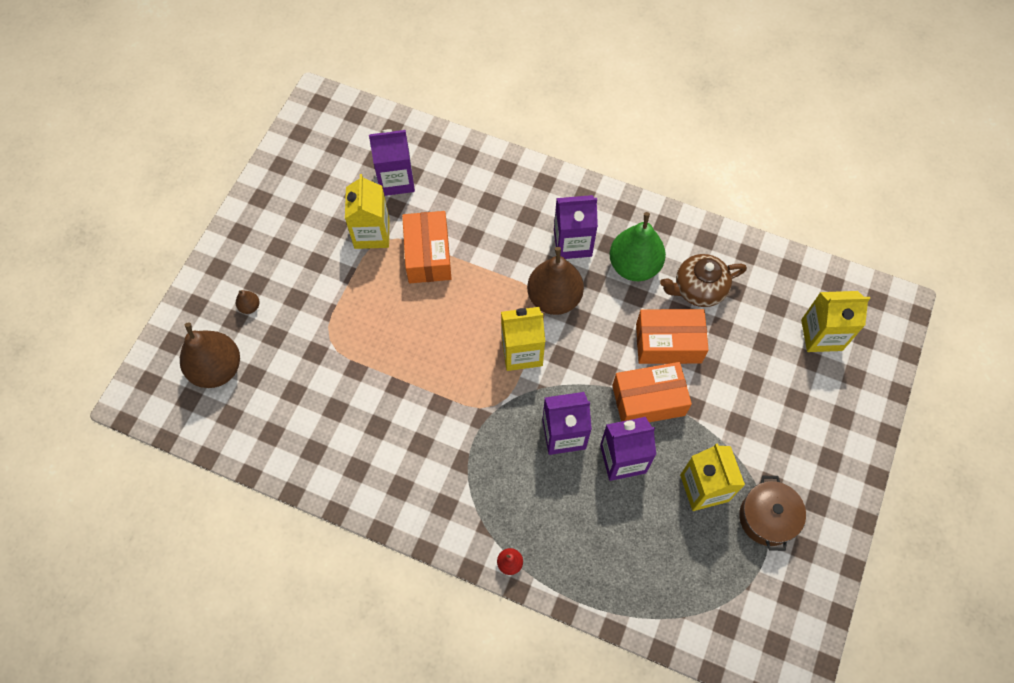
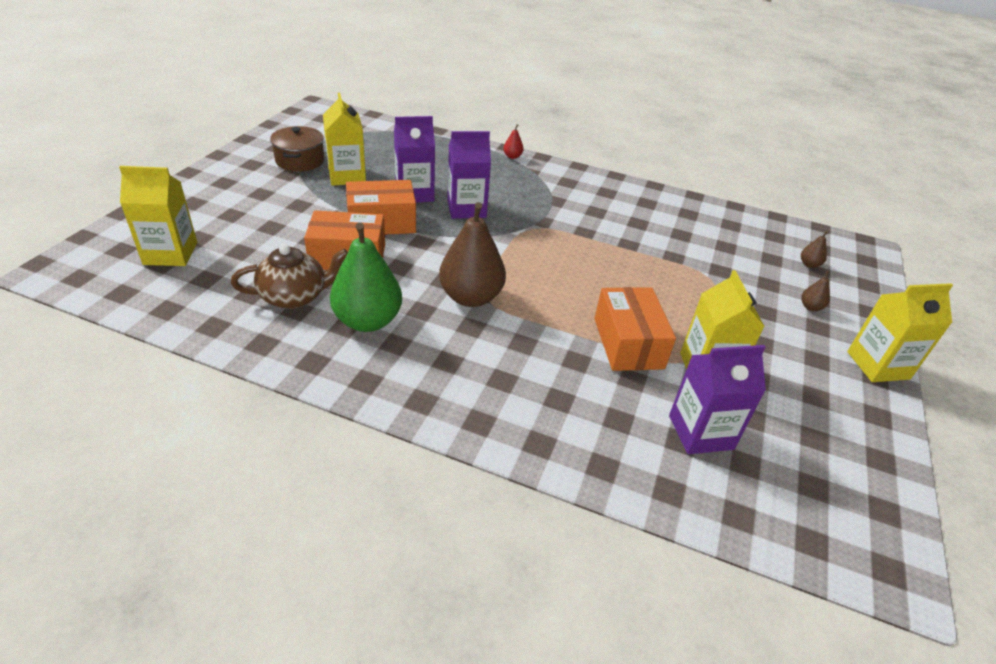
camera: 175 degrees right, 25 degrees down
(217, 369) = (809, 264): brown pear -> brown pear, size x0.42
(522, 352) = (507, 259): yellow carton -> yellow carton (878, 365)
(572, 243) = (444, 347): purple carton -> none

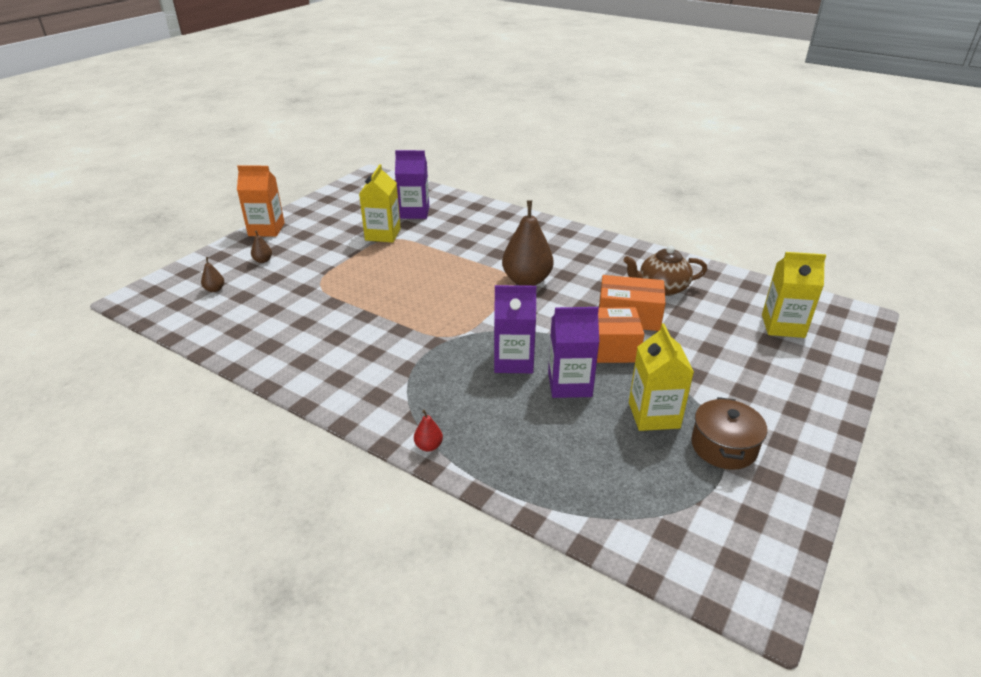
camera: 165 degrees left, 5 degrees down
(368, 321) = (604, 270): green pear -> none
(628, 343) = (424, 249): orange box -> none
(878, 365) = (266, 229): yellow carton -> orange carton

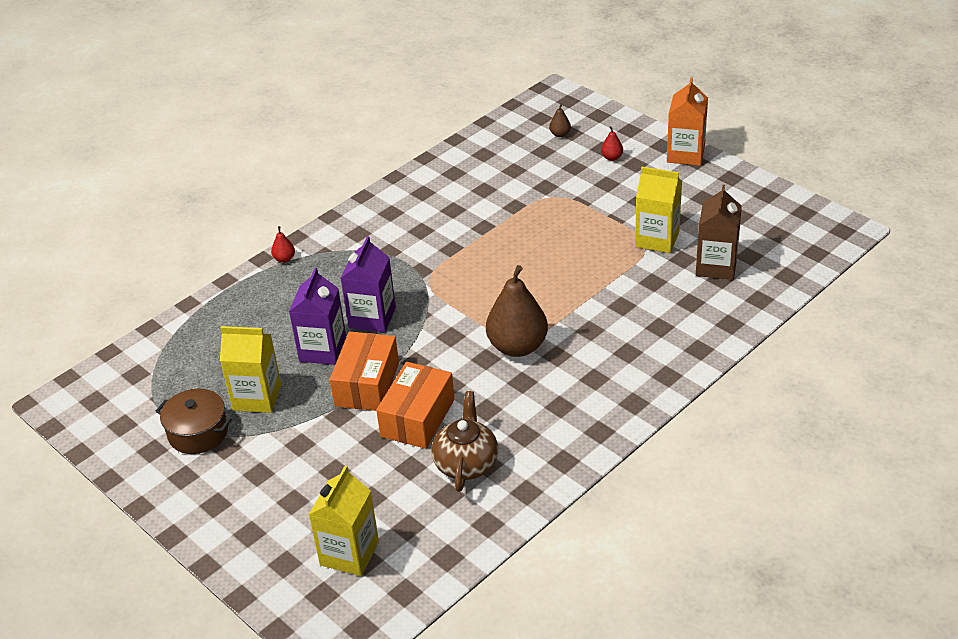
camera: 105 degrees right, 5 degrees up
(263, 260) = (612, 157): brown pear -> red pear
(414, 212) = (716, 266): purple carton -> brown carton

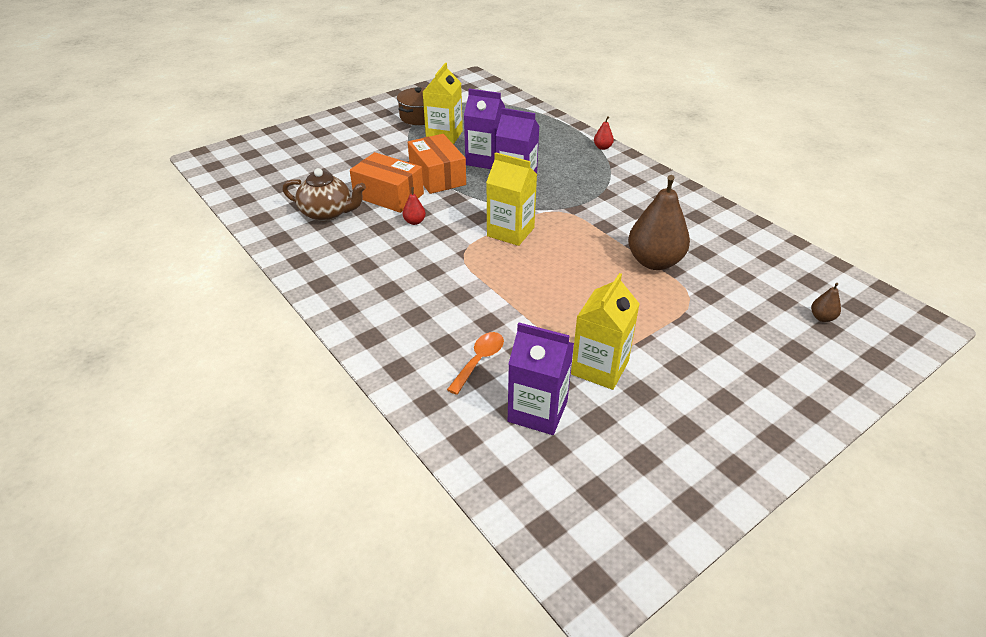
camera: 95 degrees right, 0 degrees up
(349, 553) = (276, 164): yellow carton -> yellow carton (510, 232)
(367, 384) = (437, 176): orange box -> orange box turned 45 degrees clockwise
(517, 347) = (451, 250): brown pear -> brown pear (654, 262)
(612, 157) = (774, 355): red pear -> red pear (414, 222)
(673, 303) = (479, 361): none -> orange spoon
(685, 154) = (791, 429): orange carton -> none
(716, 266) = (537, 411): brown carton -> purple carton

